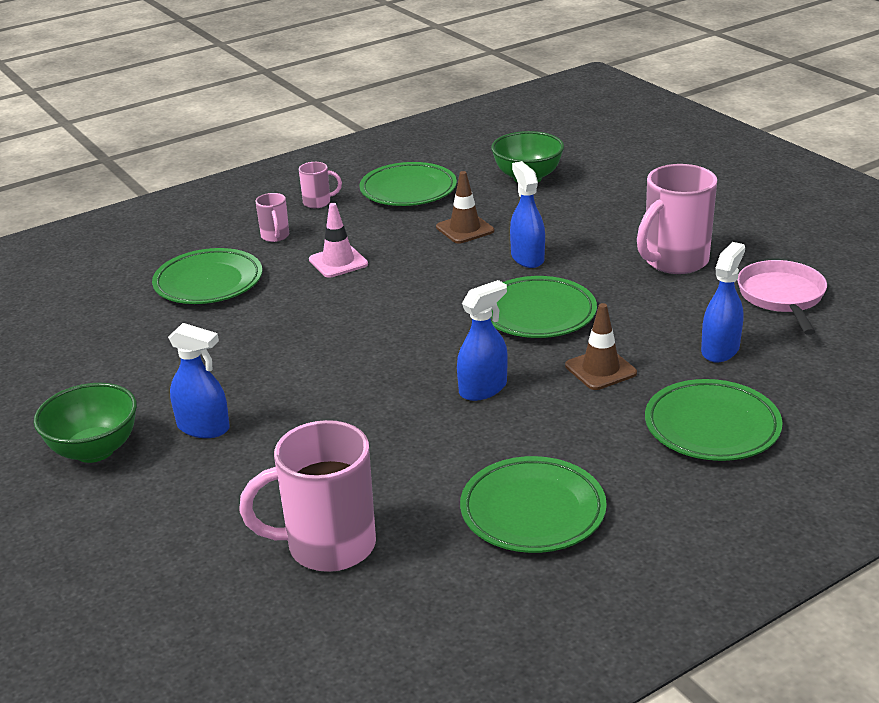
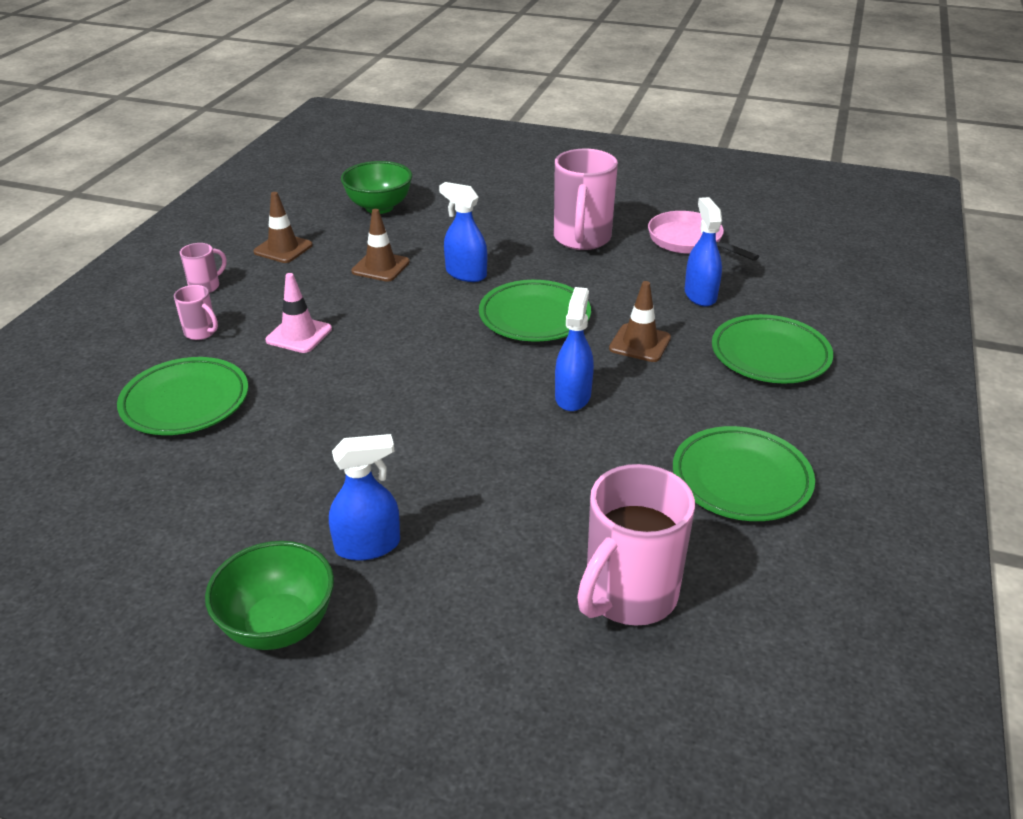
camera: 40 degrees left, 5 degrees up
(408, 190) = (283, 249): green plate -> brown traffic cone

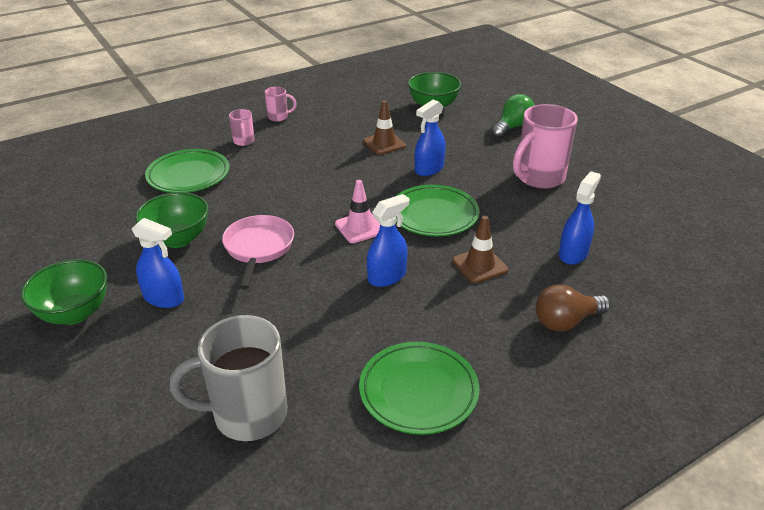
camera: 40 degrees right, 0 degrees up
(283, 249) = (345, 111): brown traffic cone -> none
(285, 477) = (178, 239): none -> green bowl
(299, 335) = (287, 164): pink traffic cone -> pink traffic cone (360, 227)
(466, 274) = (429, 169): blue spray bottle -> blue spray bottle turned 120 degrees counterclockwise
(491, 199) = (512, 127): none -> green light bulb
(628, 596) = (247, 415): pink mug -> grey mug
(689, 241) = (620, 212): pink pan -> pink pan (258, 248)
(770, 355) = (566, 321): green plate -> brown light bulb

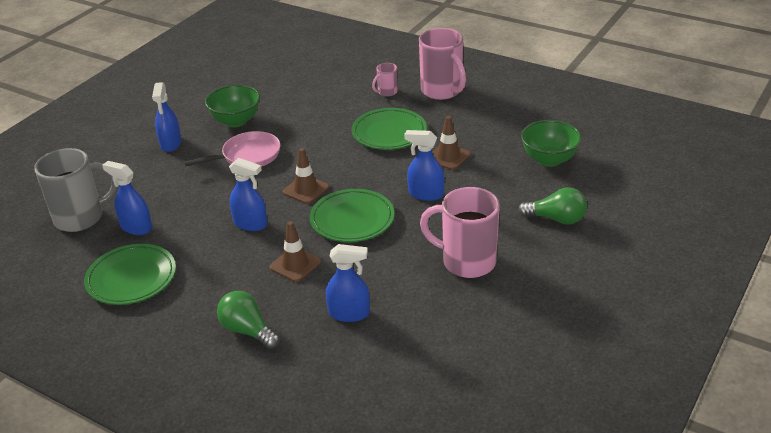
camera: 65 degrees right, 0 degrees up
(75, 313) = (139, 120): green bowl -> none
(188, 175) = (317, 91): green plate -> green plate (389, 133)
(247, 415) = (81, 217): grey mug -> grey mug turned 105 degrees clockwise
(279, 117) = (442, 91): pink mug -> pink mug, size x2.09
(316, 366) = (136, 227): none -> blue spray bottle
(360, 227) = (306, 190): pink traffic cone -> brown traffic cone
(566, 321) = (248, 331): brown light bulb -> green light bulb

